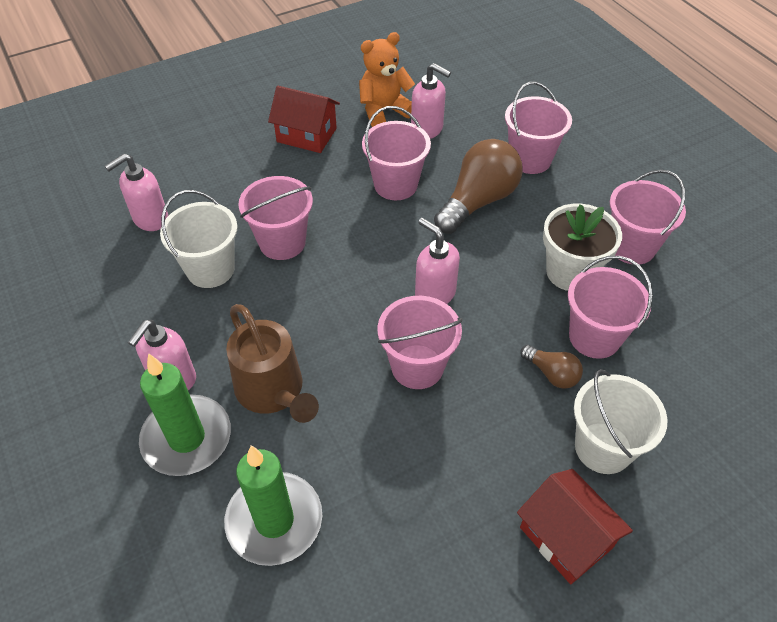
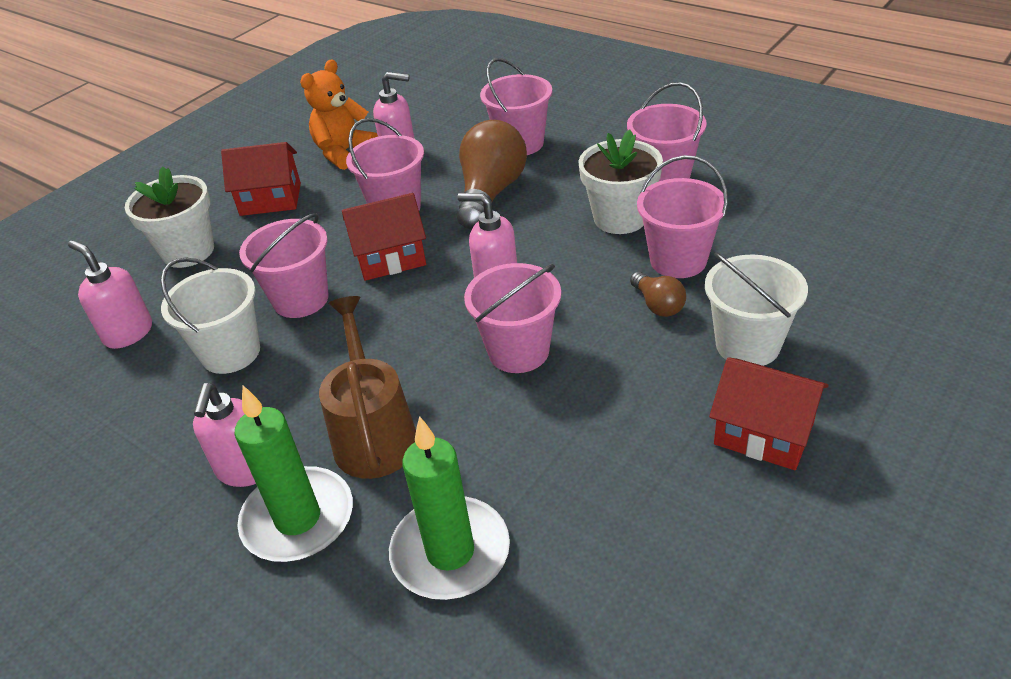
camera: 20 degrees left, 10 degrees down
(150, 219) = (128, 333): pink soap dispenser -> pink soap dispenser turned 105 degrees clockwise
(224, 161) = (188, 251): none -> white flower pot
(273, 391) = (373, 434): brown watering can -> brown watering can turned 135 degrees counterclockwise
(367, 232) = (390, 258): none -> red house
(552, 374) = (658, 305): brown light bulb -> brown light bulb turned 45 degrees clockwise

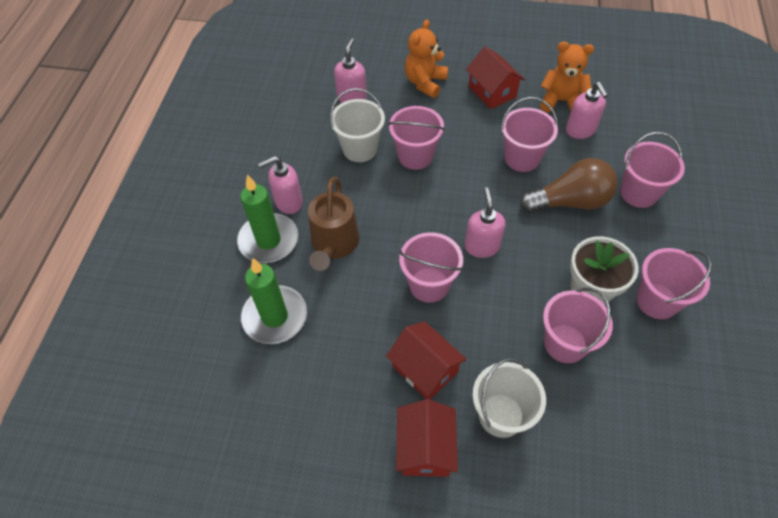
camera: 60 degrees right, 15 degrees up
(188, 251) = (425, 82): white flower pot -> orange teddy bear
(373, 434) = (334, 244): brown watering can -> brown watering can turned 135 degrees clockwise
(390, 258) = (474, 180): red house -> red house (425, 369)
(658, 305) = (511, 347): brown light bulb -> none

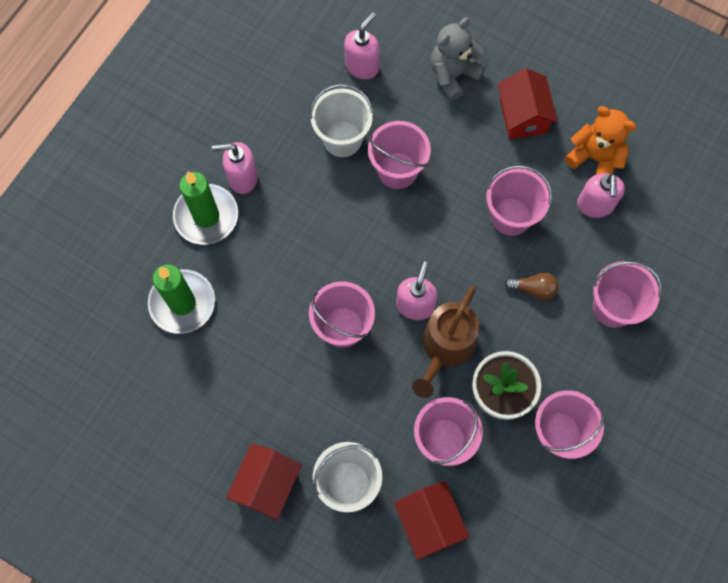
camera: 20 degrees right, 15 degrees up
(334, 244) = (269, 245): brown watering can -> brown watering can (445, 347)
(425, 82) = (453, 75): orange teddy bear -> grey teddy bear
(425, 369) = (299, 412): red house -> red house (429, 522)
(570, 201) = (534, 289): brown light bulb -> brown light bulb, size x0.50

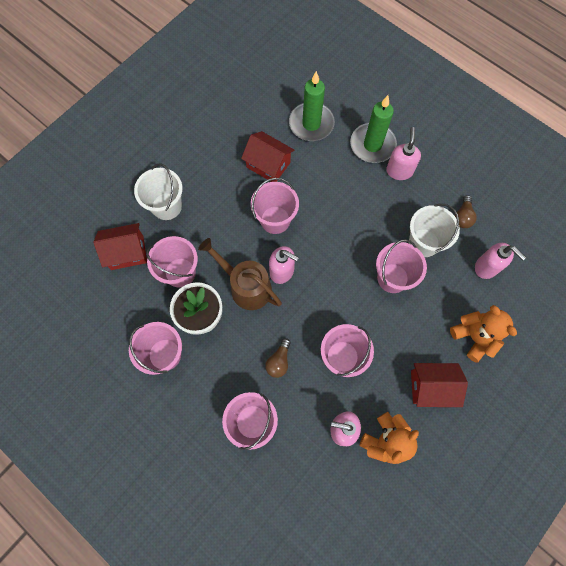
camera: 100 degrees right, 0 degrees up
(267, 484) = (178, 158): red house -> red house (268, 165)
(298, 96) = (463, 217): none -> brown light bulb
(453, 75) = (474, 337): grey teddy bear -> orange teddy bear

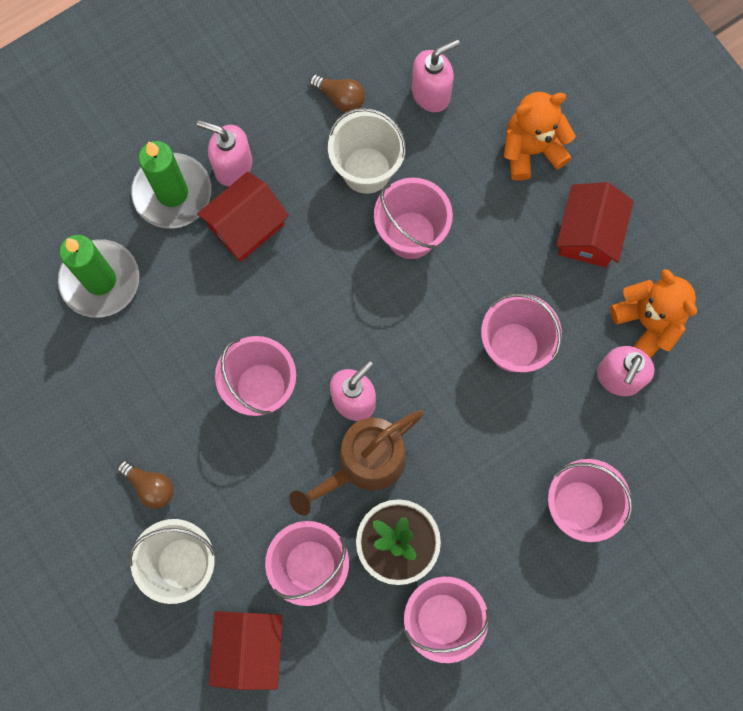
camera: 75 degrees left, 5 degrees up
(268, 165) = (156, 373): red house -> red house (246, 226)
(279, 361) = (497, 443): brown light bulb -> brown light bulb (150, 486)

